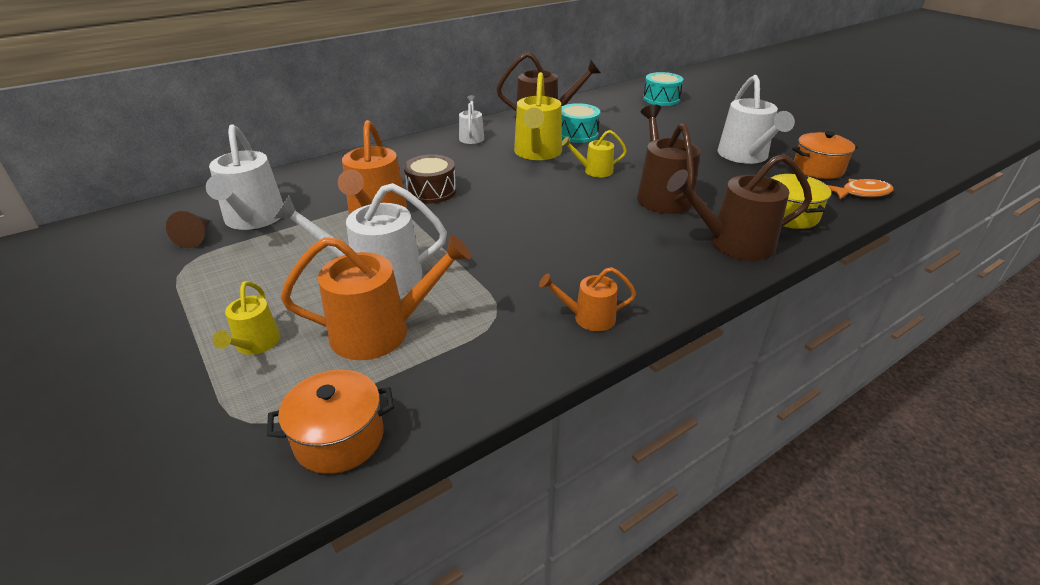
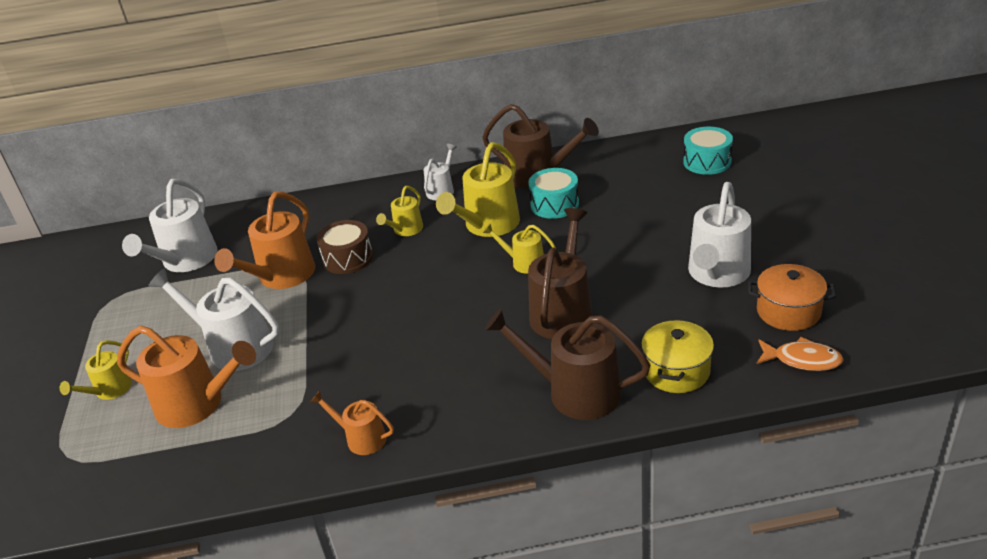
camera: 30 degrees right, 0 degrees up
(196, 237) = (134, 272): brown cone -> none
(339, 438) = (108, 488): orange pot -> none
(467, 165) = (406, 230): none -> yellow watering can

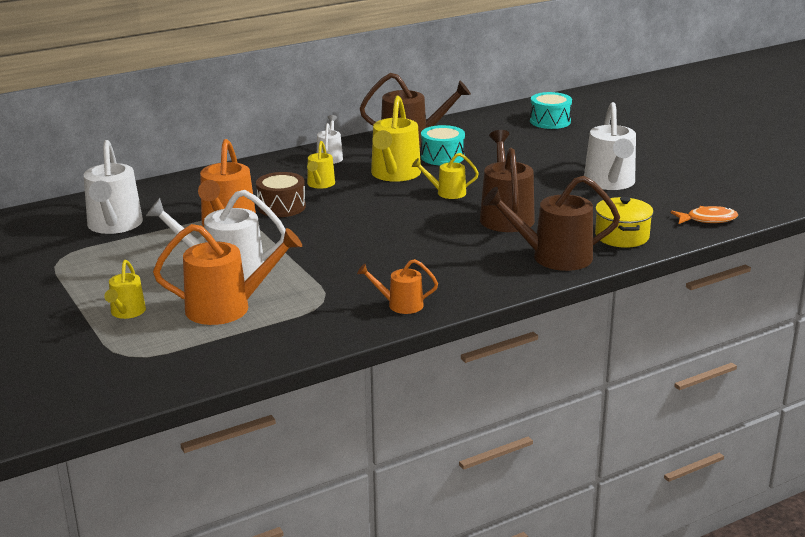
camera: 25 degrees left, 10 degrees down
(788, 311) = (678, 196): orange pot -> none

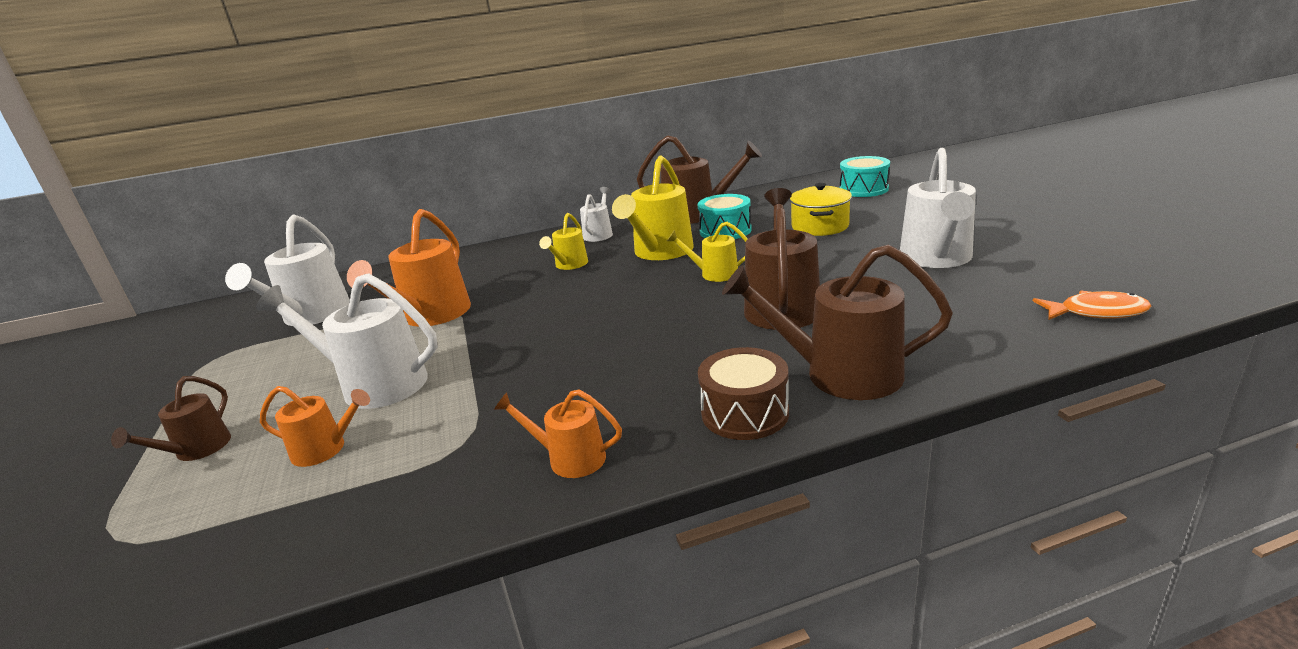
camera: 15 degrees right, 0 degrees up
(126, 312) = (197, 450): yellow watering can -> brown watering can
(226, 308) = (325, 449): orange watering can -> orange watering can, size x0.55
(281, 207) = (508, 293): brown drum -> brown drum (744, 413)
(622, 236) = (954, 339): yellow pot -> yellow pot (820, 226)

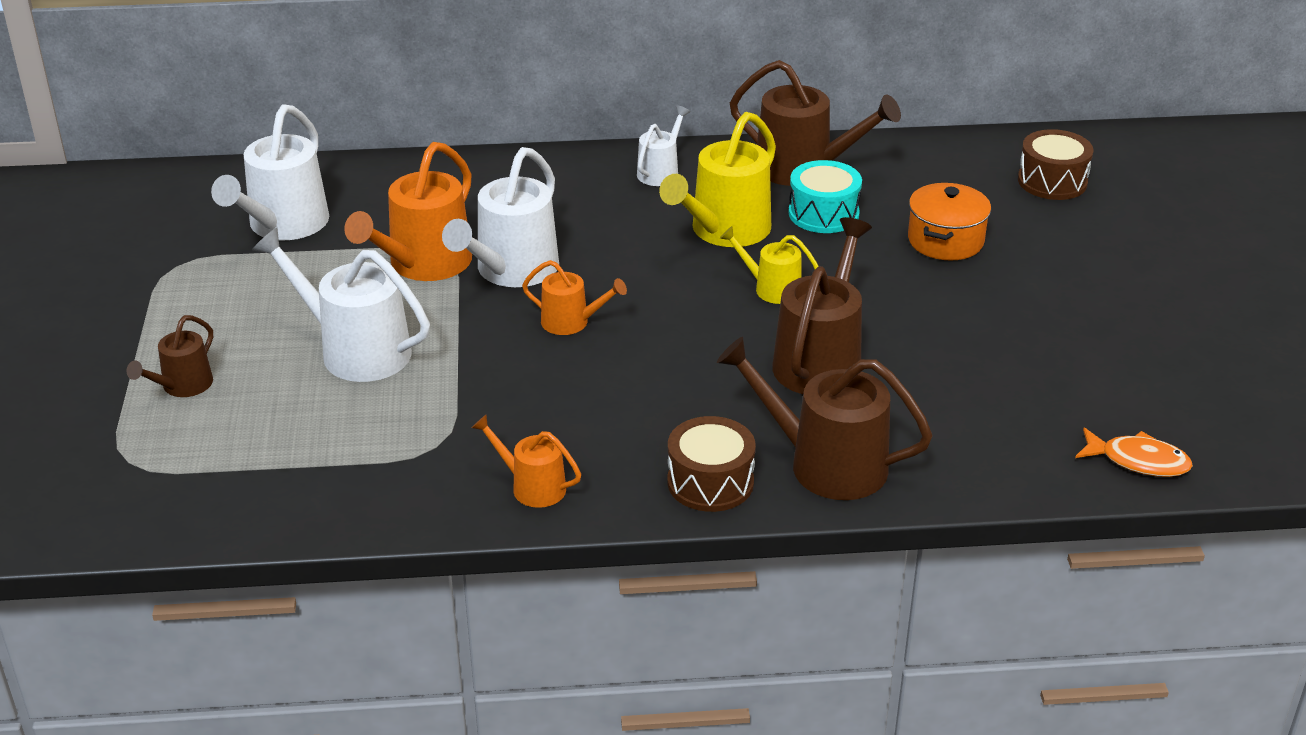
camera: 10 degrees right, 10 degrees up
(325, 449) = (306, 418): orange watering can -> orange watering can (571, 322)
(569, 265) = (605, 222): yellow watering can -> none
(820, 226) = (945, 241): yellow pot -> orange pot
(863, 189) = (1052, 181): turquoise drum -> brown drum
(936, 258) = (1042, 337): white watering can -> white watering can (511, 270)

